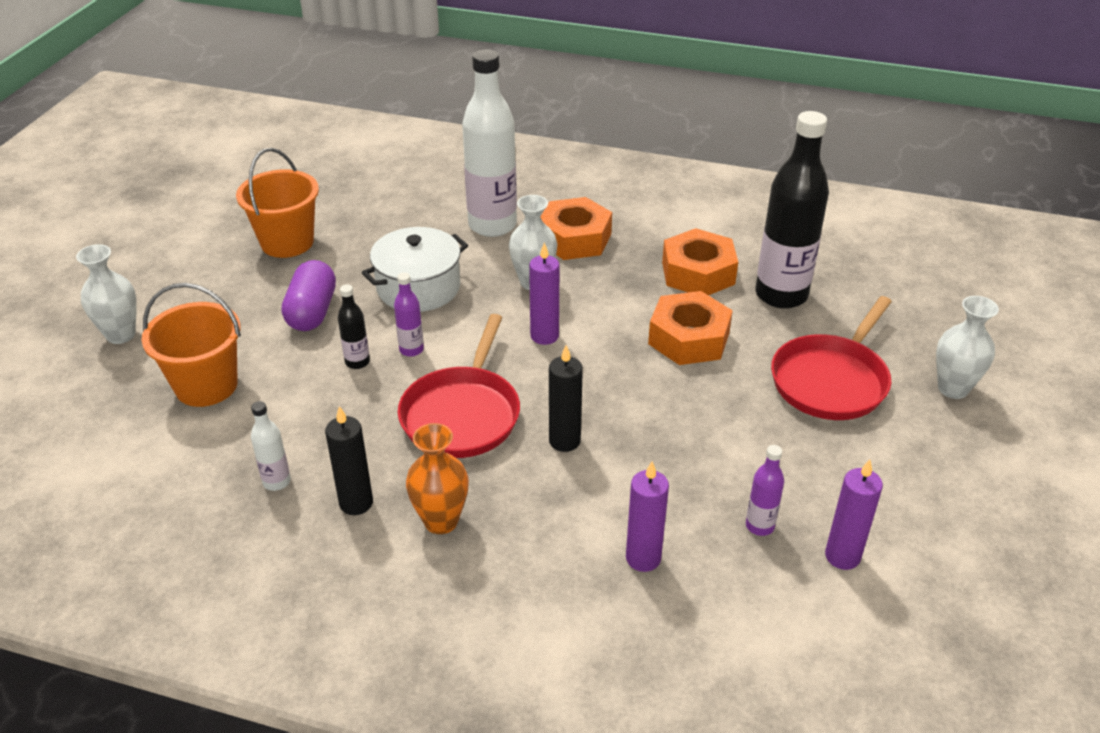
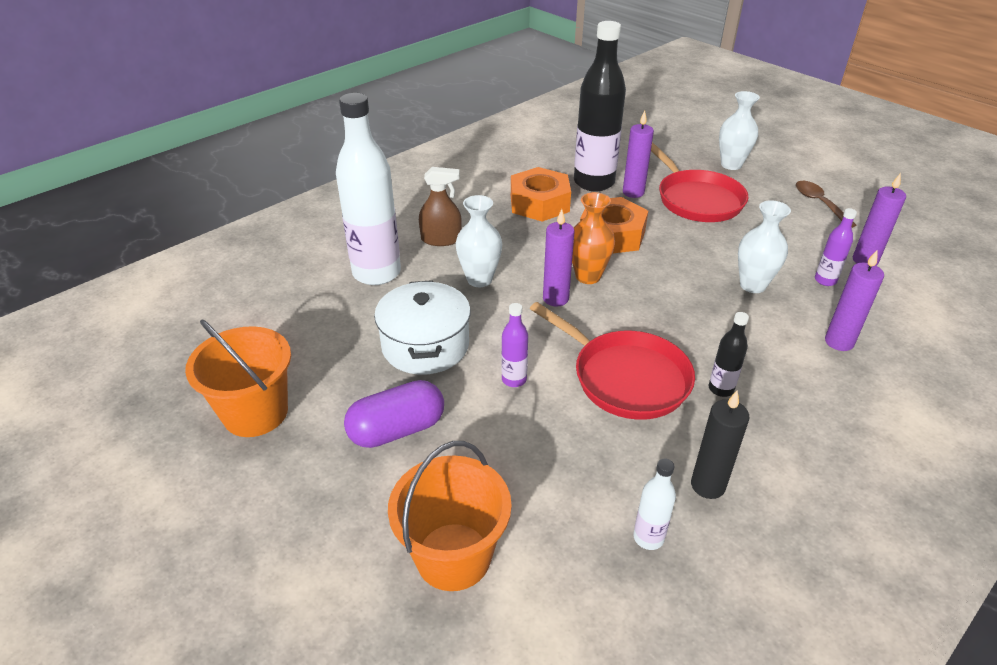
camera: 60 degrees left, 0 degrees up
(121, 335) = (285, 621): white vase -> white vase (752, 285)
(312, 312) = (397, 430): purple capsule -> purple capsule turned 60 degrees counterclockwise
(357, 362) = (504, 421): black bottle -> black bottle (721, 389)
(441, 521) = (755, 436): orange vase -> orange vase (588, 276)
(564, 441) = (692, 334): black candle -> none
(574, 238) = (441, 239): orange nut -> brown spray bottle
(792, 328) = (633, 192): none -> purple candle
(943, 489) = (819, 203): none -> brown spoon

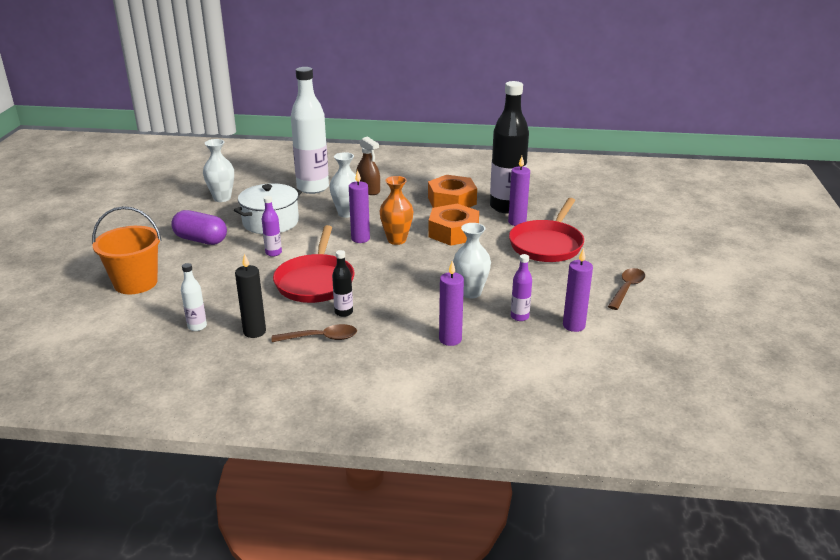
camera: 50 degrees right, 10 degrees down
(255, 413) = (175, 206): orange bucket -> none
(731, 165) = (621, 242): white vase -> white vase (222, 198)
(767, 433) = (321, 338): none -> brown spoon

